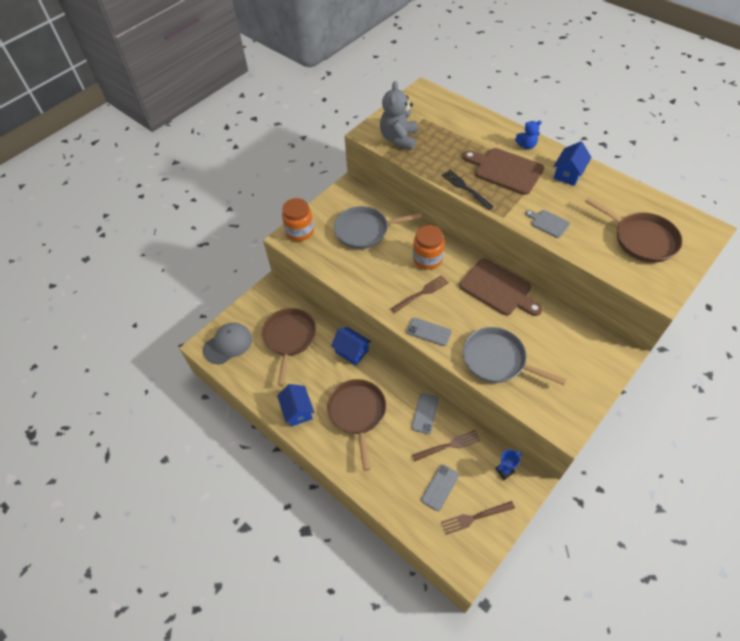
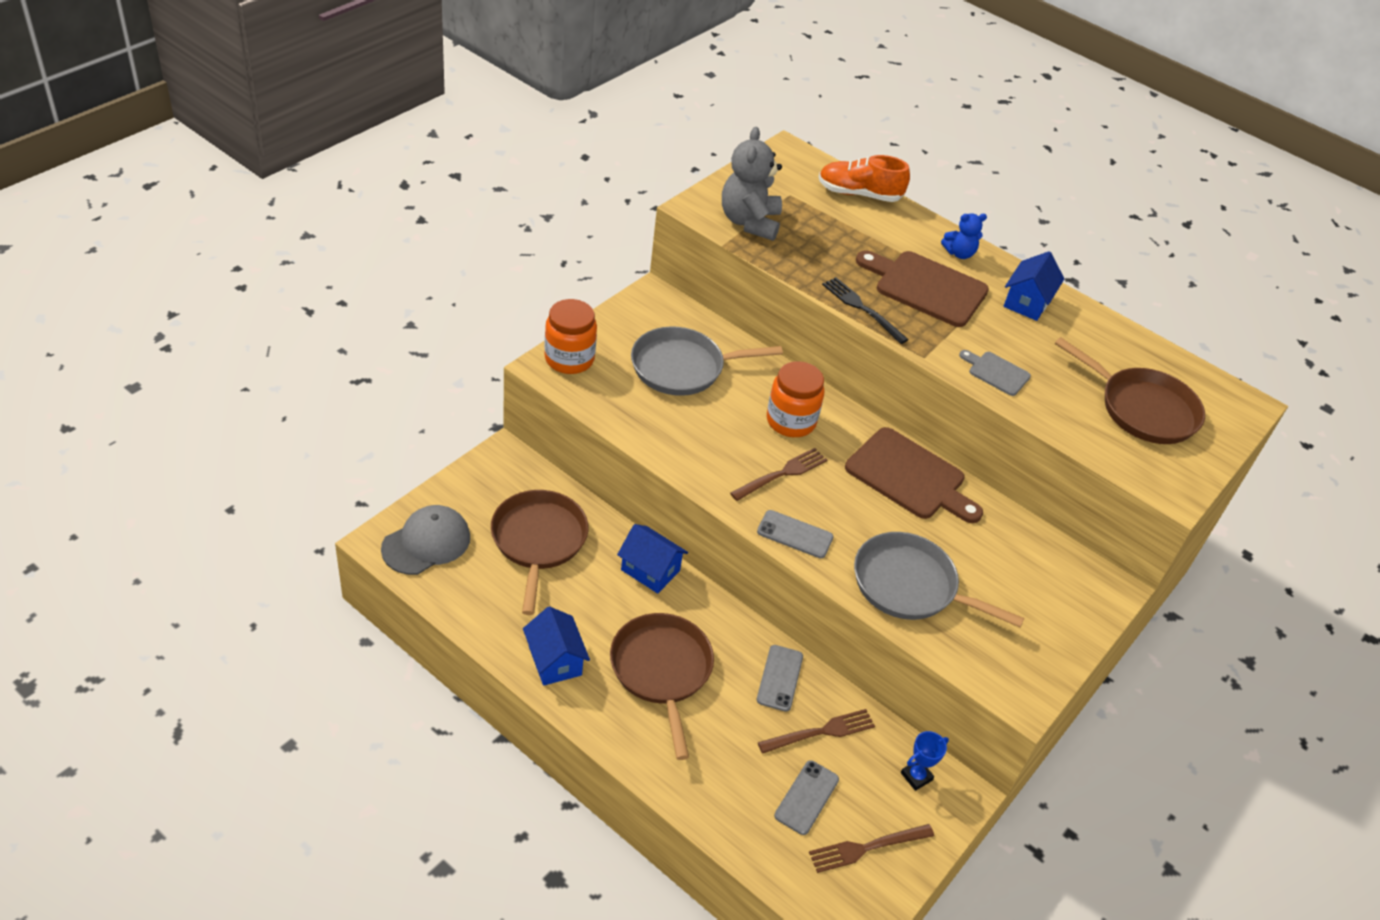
camera: 10 degrees left, 10 degrees down
(465, 113) = (859, 194): none -> orange shoe

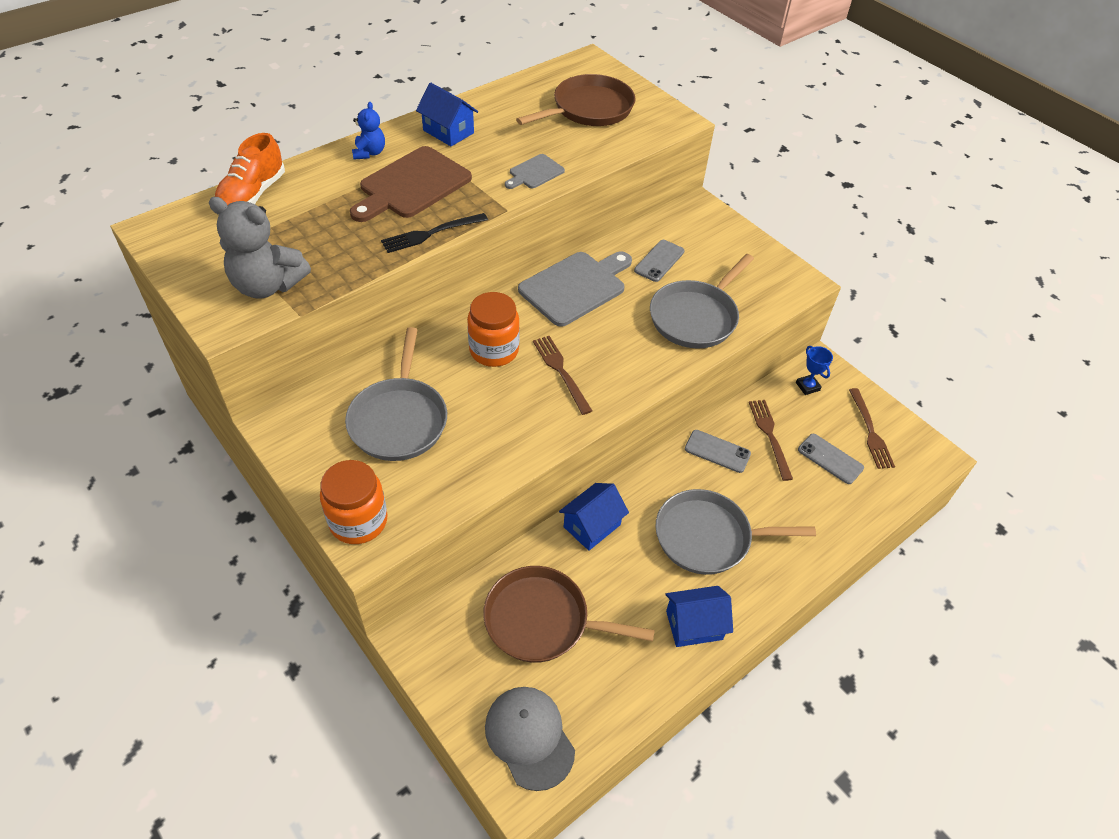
camera: 75 degrees left, 5 degrees up
(661, 671) = (708, 537): brown pan -> grey pan
(795, 534) = (635, 378): grey phone -> grey phone (659, 261)
(909, 477) = (575, 287): brown cutting board -> grey cutting board

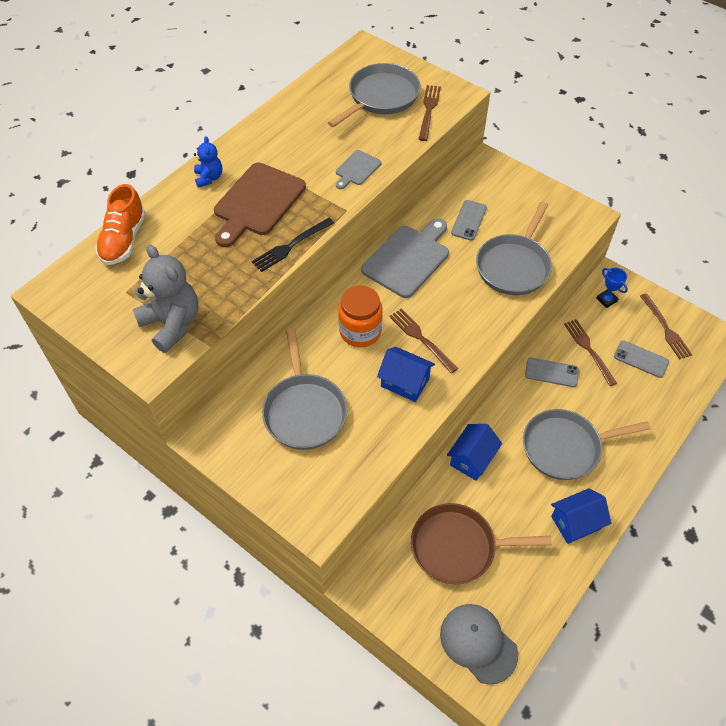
camera: 10 degrees left, 5 degrees up
(267, 285) = (172, 324): grey teddy bear -> grey teddy bear turned 135 degrees counterclockwise
(358, 521) = (303, 506): orange jar -> none
(448, 132) = (269, 143): blue house -> blue house (405, 382)
(589, 109) = (381, 97): brown pan -> grey pan
(638, 130) = (428, 110): none -> brown fork

